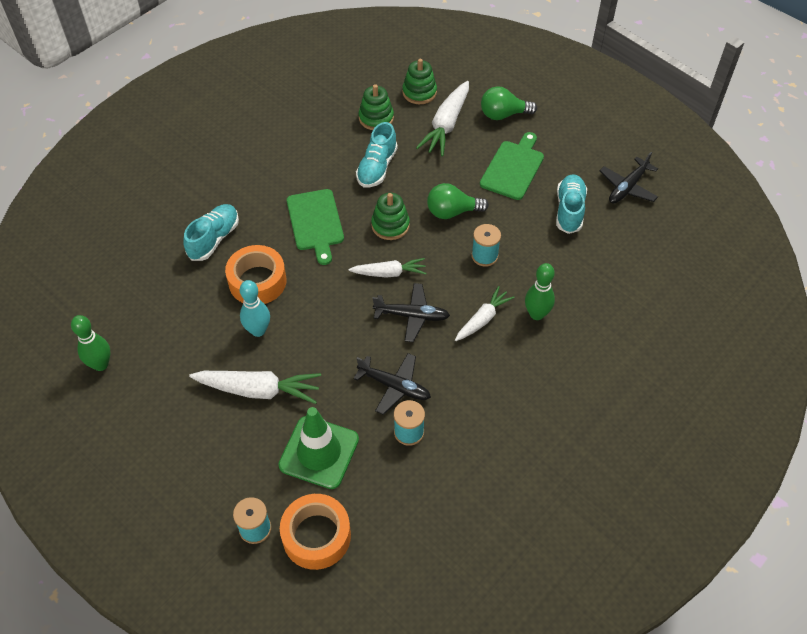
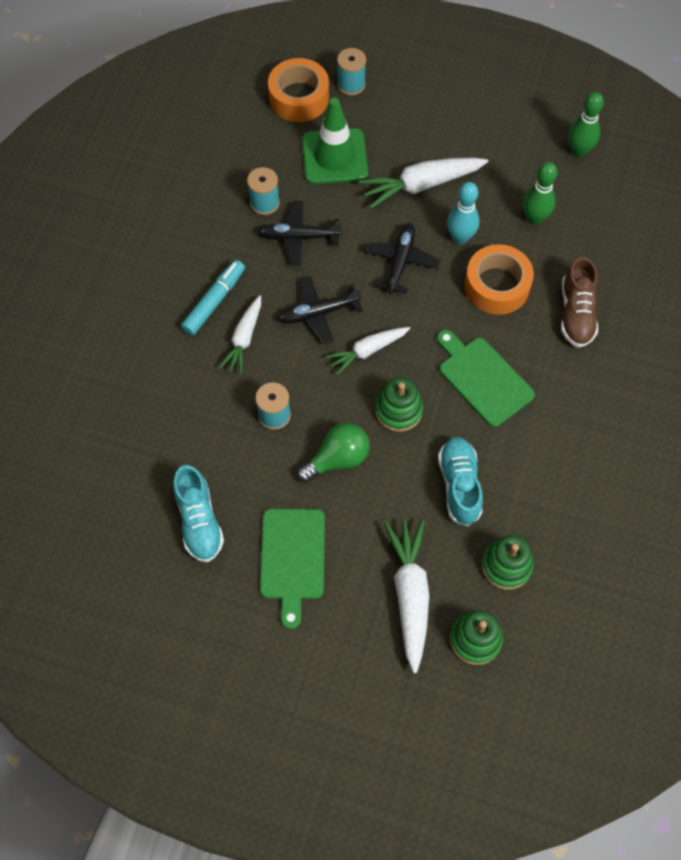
camera: 155 degrees right, 10 degrees up
(214, 239) = (576, 313): turquoise shoe -> brown shoe
(494, 359) = (214, 302): none -> turquoise marker
(503, 114) = (343, 649): green light bulb -> none
(536, 314) = (190, 367): green bowling pin -> green bowling pin (534, 218)
(627, 187) = (136, 590): black plane -> black plane (400, 261)

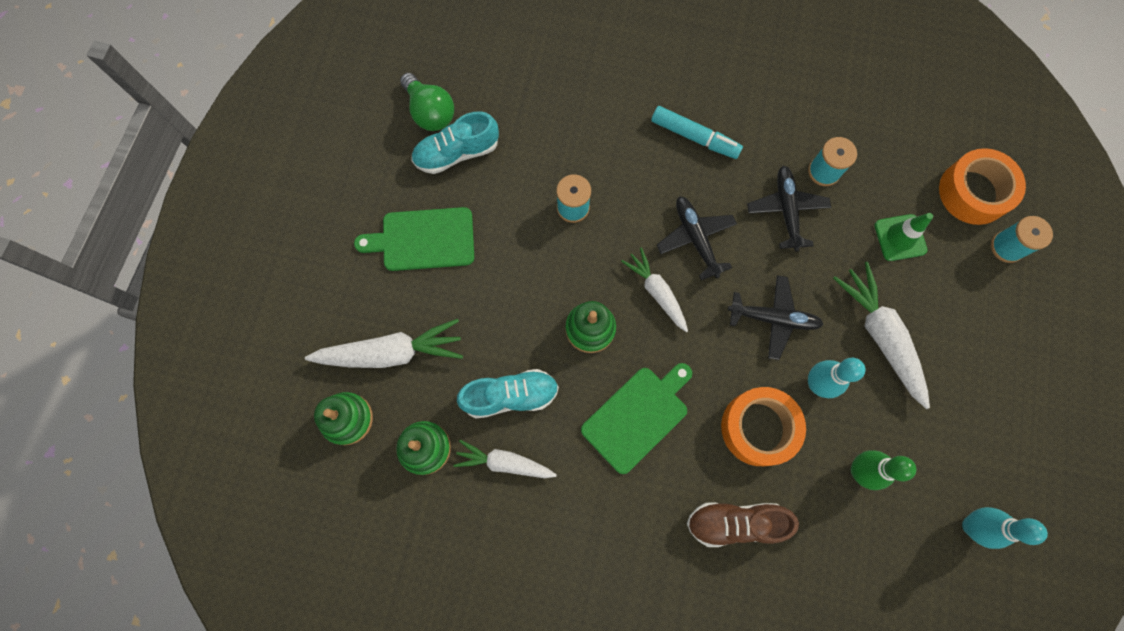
camera: 85 degrees right, 10 degrees up
(244, 339) = (655, 170): white carrot -> white carrot (504, 462)
(334, 157) = (900, 237): green traffic cone -> green traffic cone, size x0.62
(337, 459) = (530, 272): green light bulb -> green light bulb (430, 112)
(579, 151) = (971, 526): green bowling pin -> turquoise bowling pin

